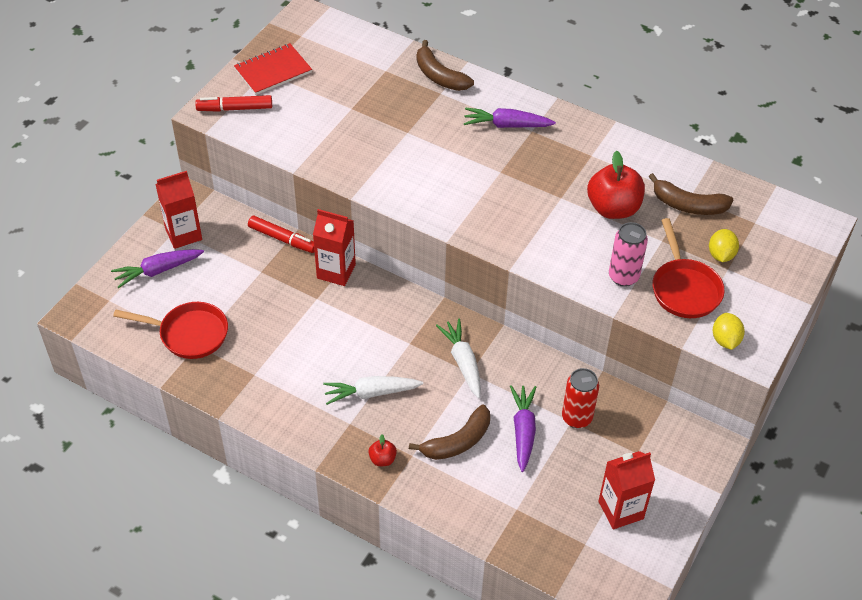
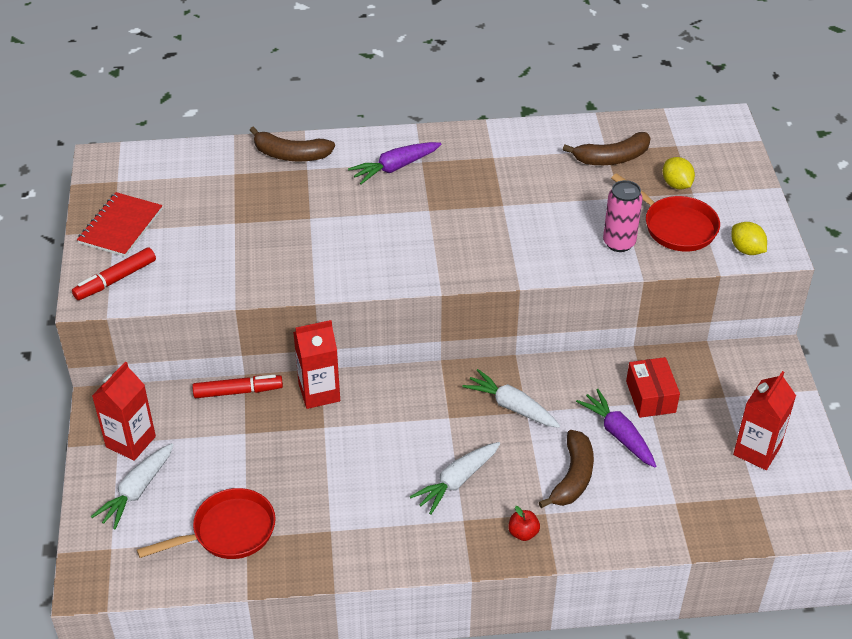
camera: 35 degrees left, 5 degrees down
(158, 270) = (137, 491): purple carrot -> white carrot
(577, 418) = (650, 397): red can -> red box
(613, 208) = (555, 192): red apple -> none

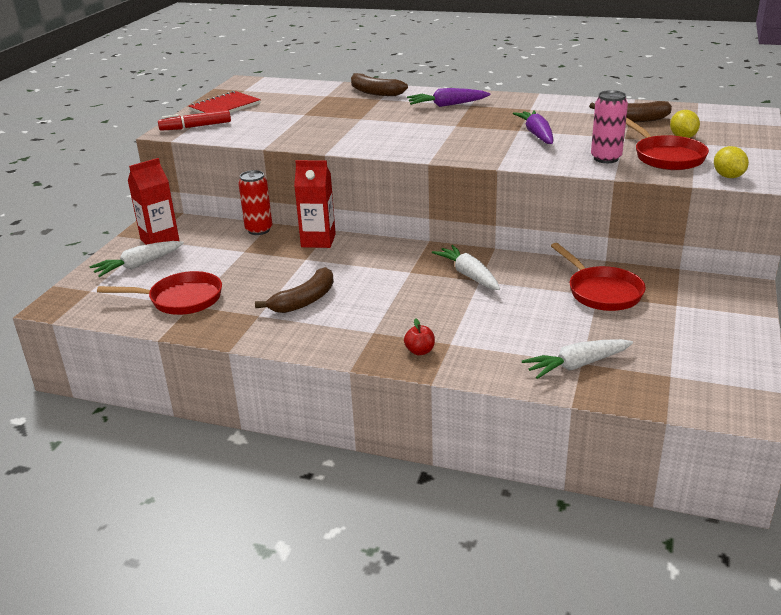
camera: 25 degrees right, 15 degrees down
(238, 391) = (259, 230): red marker -> red can
(457, 481) = (387, 308): white carrot -> white carrot (577, 365)
(573, 477) = (492, 326): brown banana -> brown banana (304, 300)
(618, 434) = (554, 309): purple carrot -> purple carrot (537, 134)
(650, 397) = (601, 292): red box -> red pan
(757, 451) = (689, 345): red carton -> none

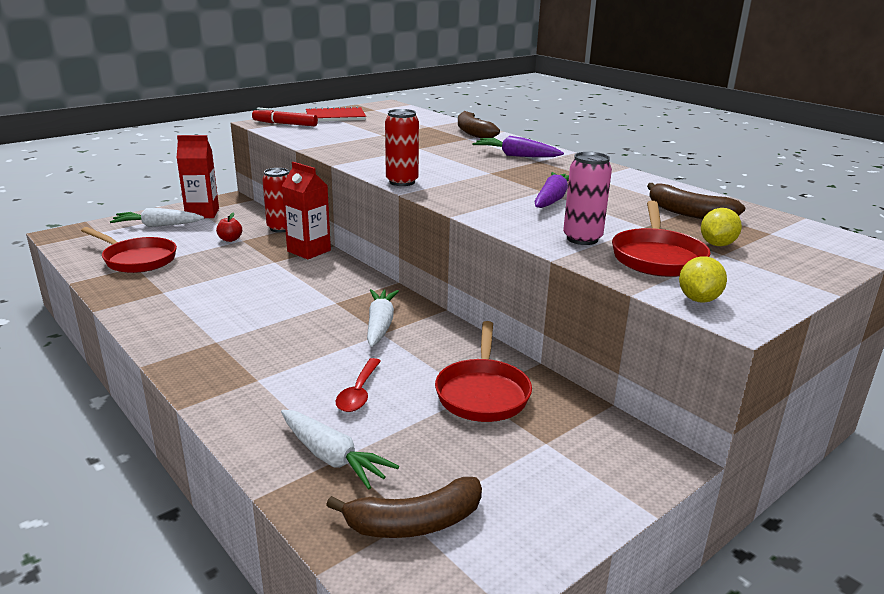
camera: 30 degrees right, 5 degrees down
(304, 300) = (214, 293): brown banana -> brown banana (414, 522)
(410, 152) = (402, 182): none -> red can
(420, 351) = (221, 375): red apple -> red apple (230, 239)
(529, 323) = (359, 393): none -> red spoon
(577, 365) = (332, 457): white carrot -> white carrot turned 150 degrees counterclockwise

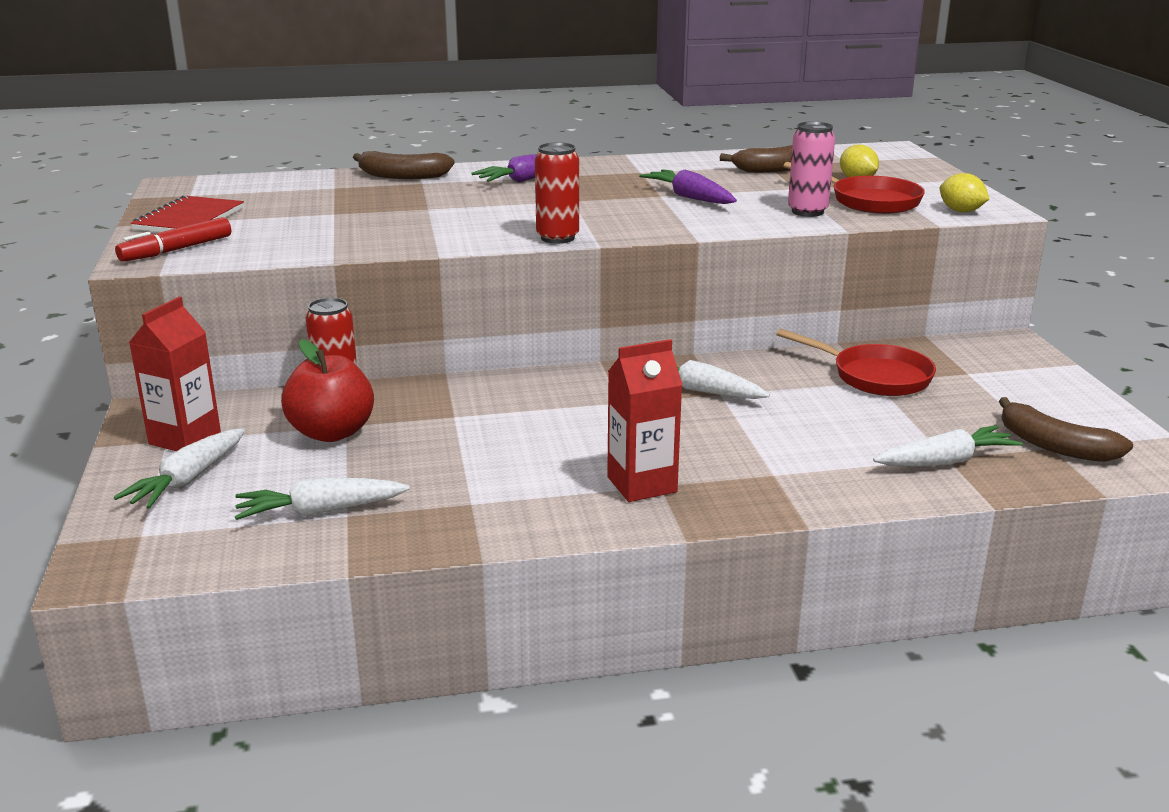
camera: 60 degrees left, 0 degrees up
(137, 259) = (320, 511): red pan -> white carrot
(230, 239) = (332, 433): red apple -> red apple, size x2.17
(309, 251) = (445, 389): red carton -> red carton (642, 484)
(359, 393) = (838, 428): red spoon -> none
(414, 522) = (1055, 446): brown banana -> brown banana turned 120 degrees clockwise

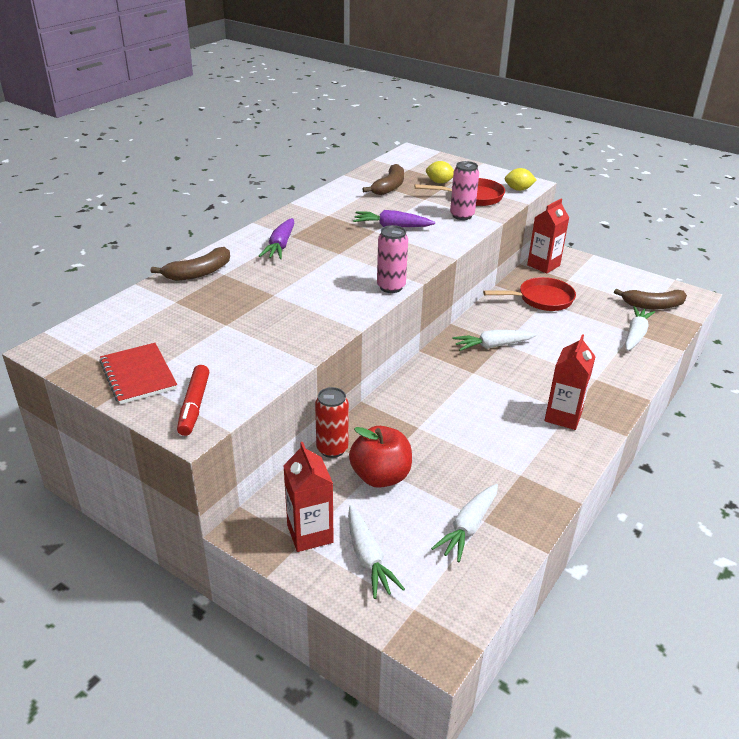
camera: 45 degrees left, 10 degrees up
(557, 238) = (391, 287): red can -> pink can
(959, 348) = (543, 265): none -> red carton

